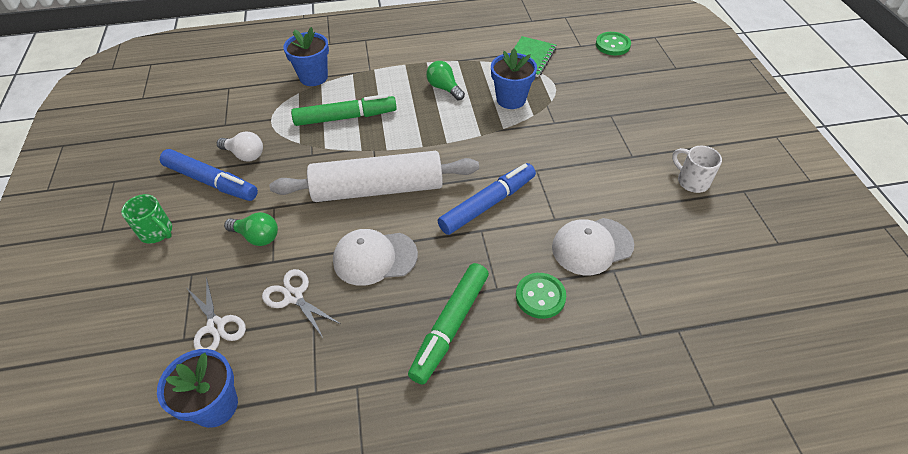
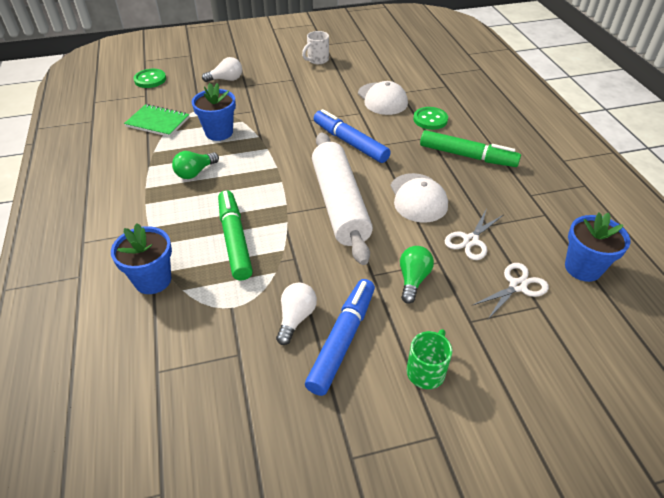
camera: 95 degrees left, 5 degrees down
(622, 99) = (226, 79): none -> white light bulb

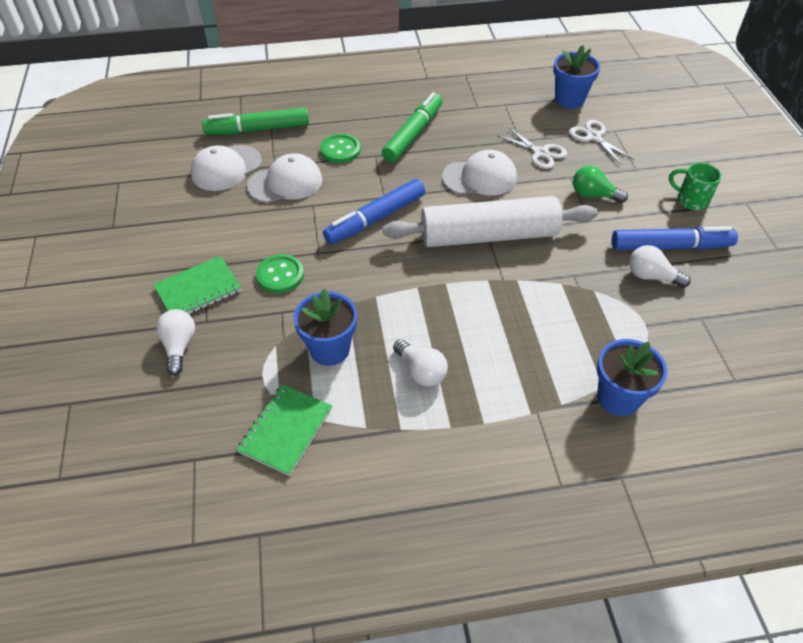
camera: 85 degrees left, 5 degrees up
(150, 80) = (140, 459): green button -> green button (280, 275)
(195, 172) = (421, 371): green light bulb -> white light bulb
(234, 240) = (548, 325): green marker -> green marker (258, 130)
(272, 79) = (198, 290): none -> green notebook
(317, 60) = (159, 237): white mug -> none
(342, 340) = (670, 246): blue marker -> blue marker turned 150 degrees clockwise
(391, 74) = (226, 168): none -> white cap

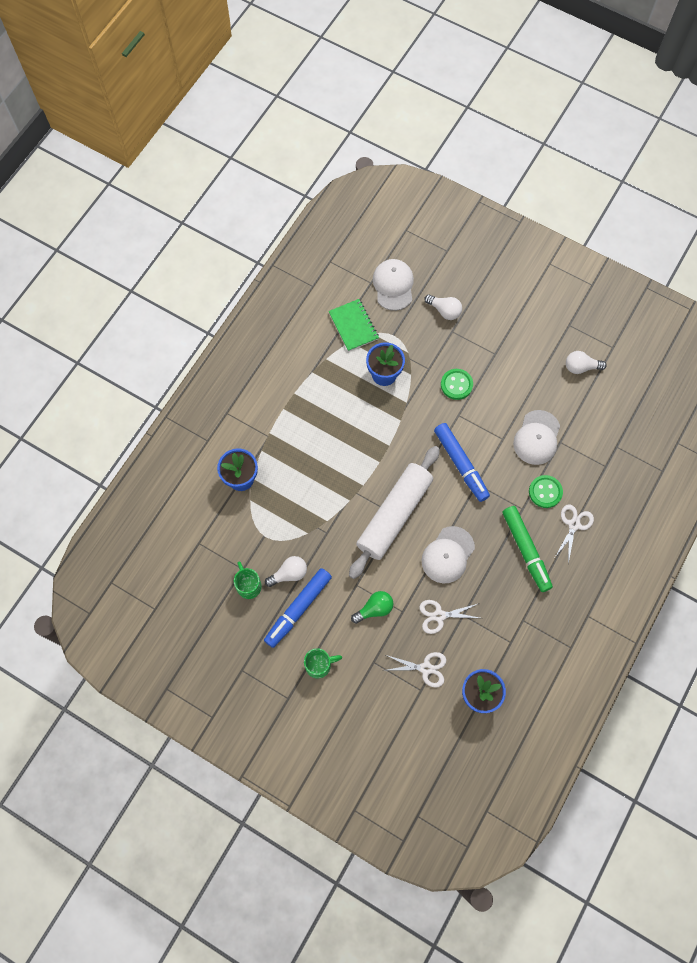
camera: 130 degrees right, 20 degrees up
(198, 290) = (478, 340): green notebook -> none
(226, 168) = (579, 413): white cap -> white cap (393, 285)
(258, 130) = (609, 457): green marker -> none
(353, 119) = (574, 525): none -> white scissors
(375, 219) = (461, 464): blue marker -> blue marker turned 150 degrees clockwise
(421, 371) = (334, 404): white light bulb -> white light bulb (581, 367)
(707, 301) = (248, 585): none -> green mug

